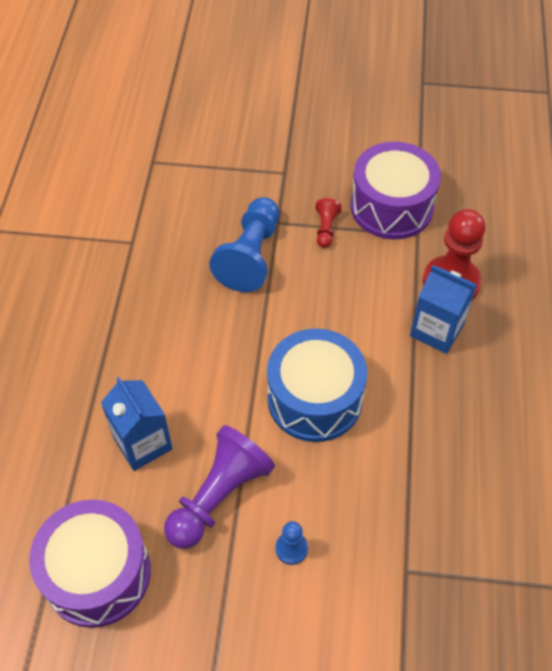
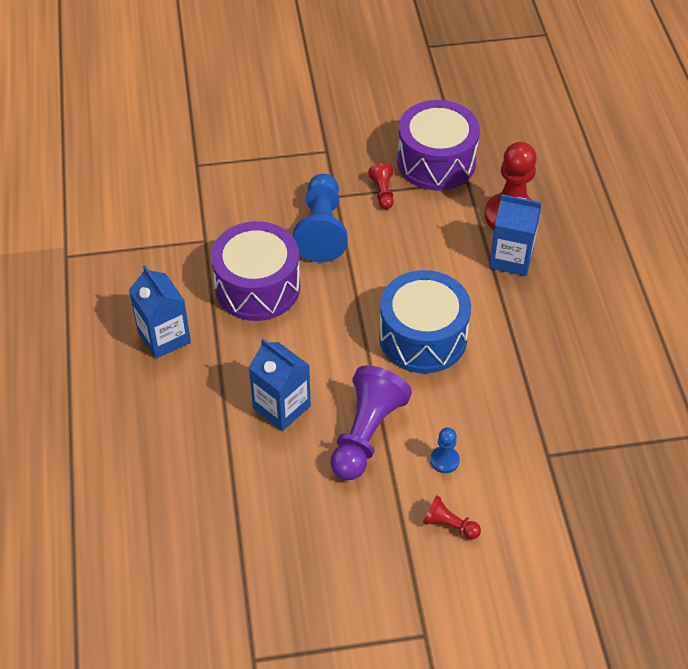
camera: 15 degrees left, 5 degrees down
(54, 337) = (164, 337): none -> blue carton
(97, 573) = (281, 519): purple drum -> purple drum (257, 287)
(271, 628) = (449, 525): none -> red pawn

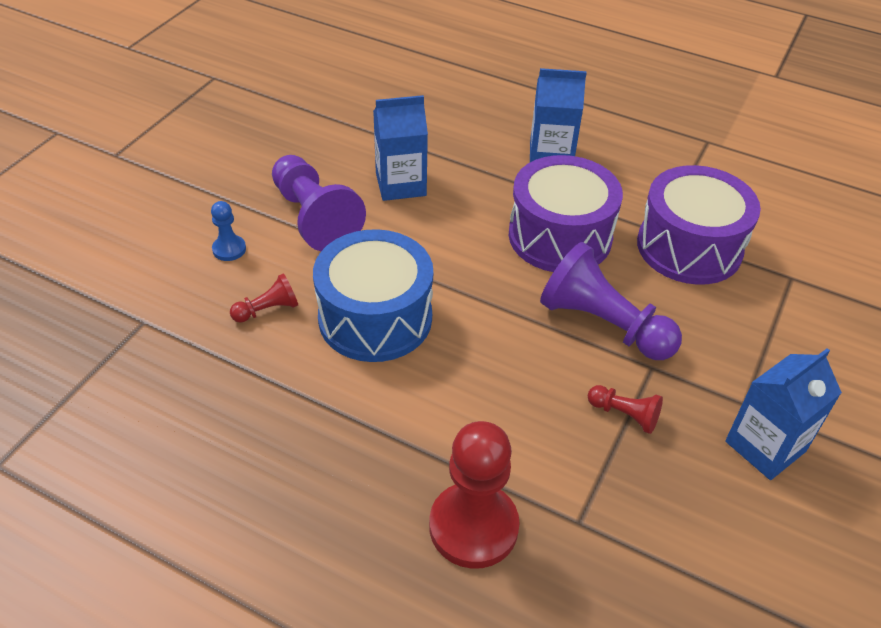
camera: 125 degrees right, 5 degrees down
(321, 229) = (603, 324): blue pawn -> purple pawn
(436, 162) = (644, 511): purple drum -> purple drum (689, 247)
(449, 525) = (172, 216): red pawn -> red pawn (267, 310)
(511, 258) = (404, 473): blue carton -> blue carton (765, 446)

